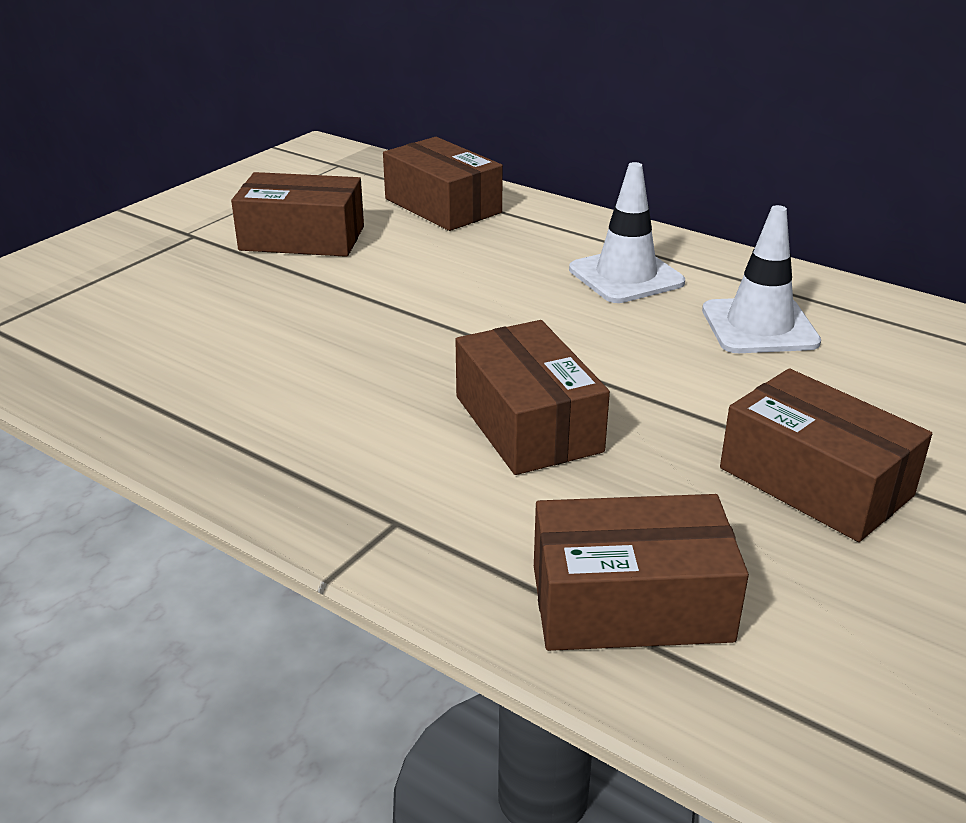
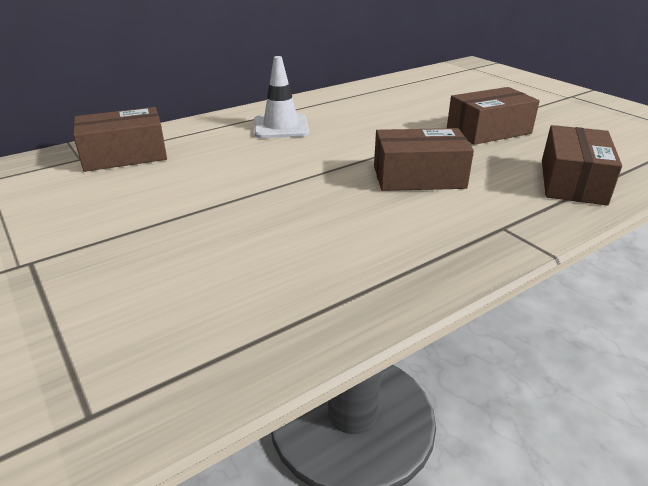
camera: 70 degrees left, 0 degrees up
(302, 238) = (108, 211): brown box -> none
(759, 326) = (357, 112): white traffic cone -> none

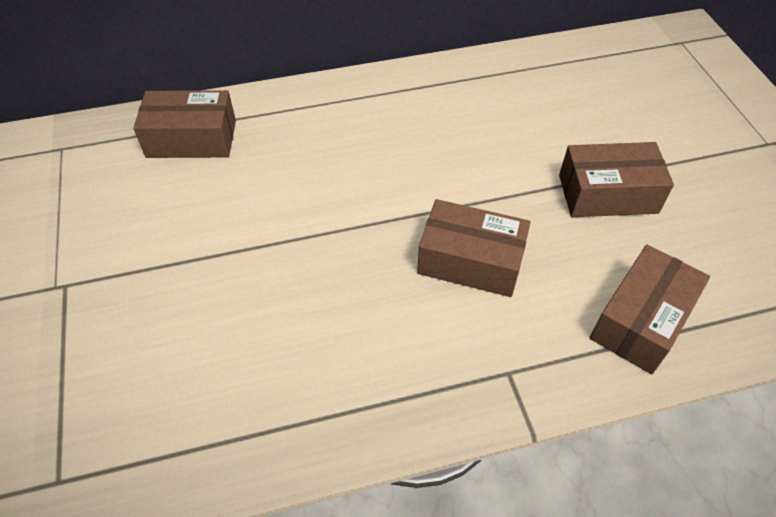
camera: 20 degrees right, 20 degrees up
(281, 127) = (369, 124): white traffic cone -> none

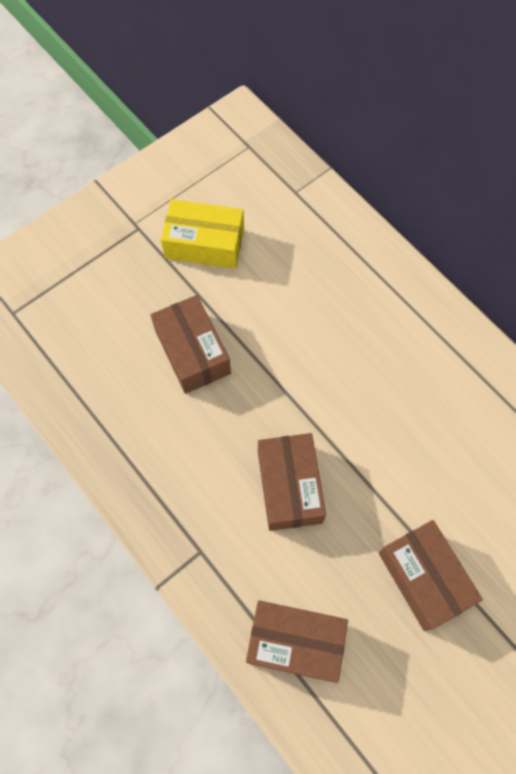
camera: 65 degrees right, 15 degrees up
(141, 229) = (204, 244): none -> yellow box
(192, 139) = (306, 224): brown box -> brown box (192, 352)

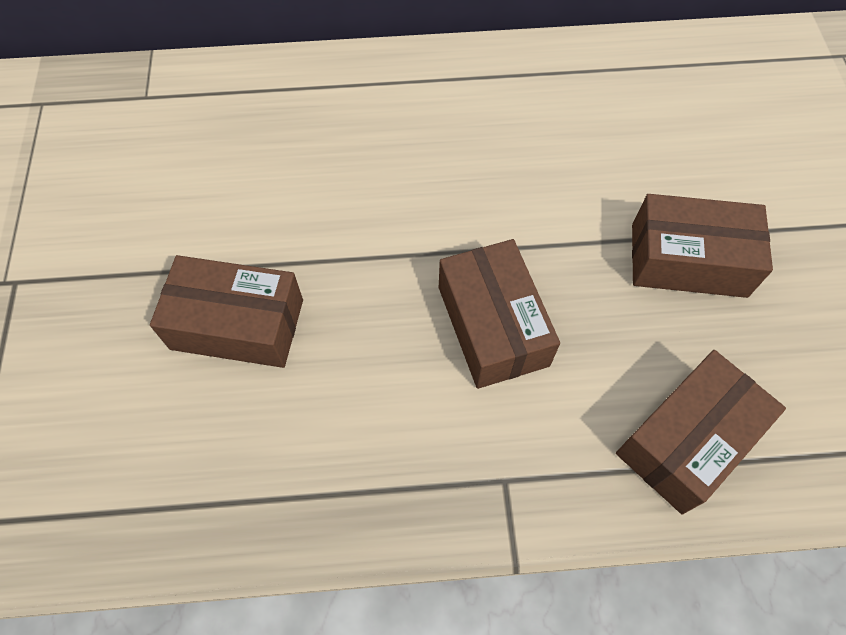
camera: 55 degrees left, 5 degrees down
(204, 244) = (112, 223): yellow box -> none
(289, 486) = (493, 325): brown box -> brown box turned 45 degrees clockwise

